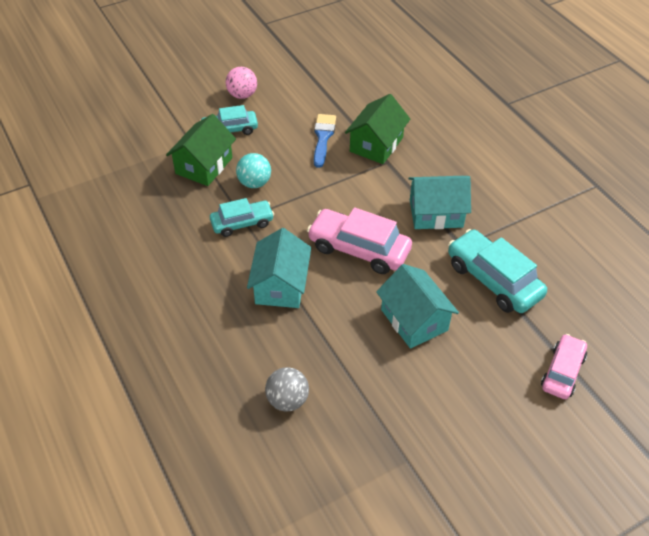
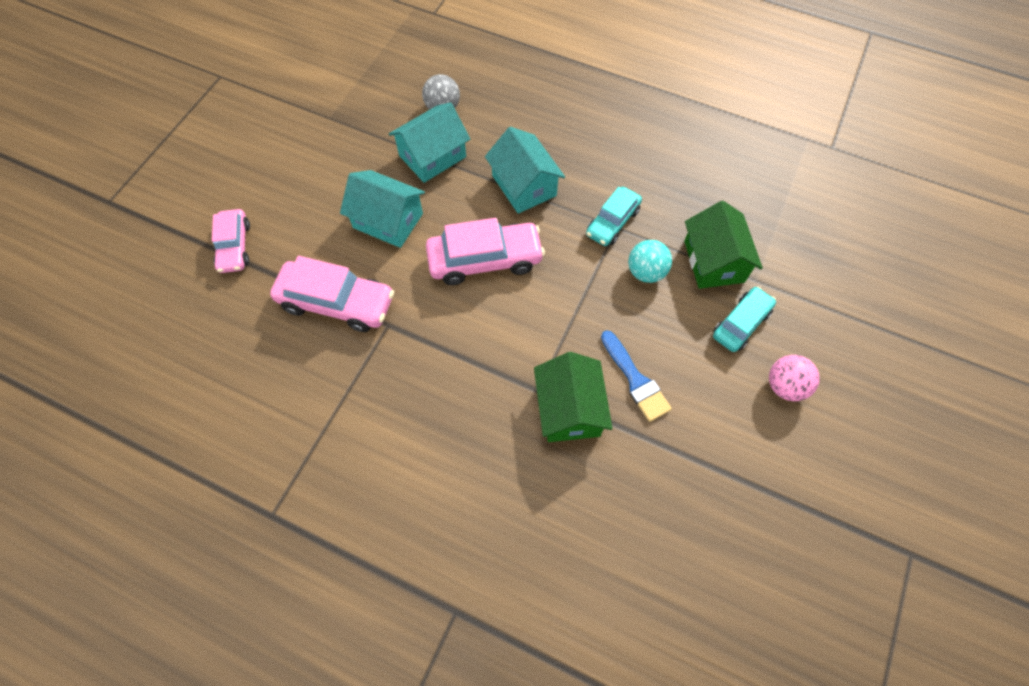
camera: 145 degrees right, 15 degrees up
(436, 213) = (438, 349): turquoise house -> turquoise house (432, 156)
(493, 280) = (337, 303): turquoise car -> pink car

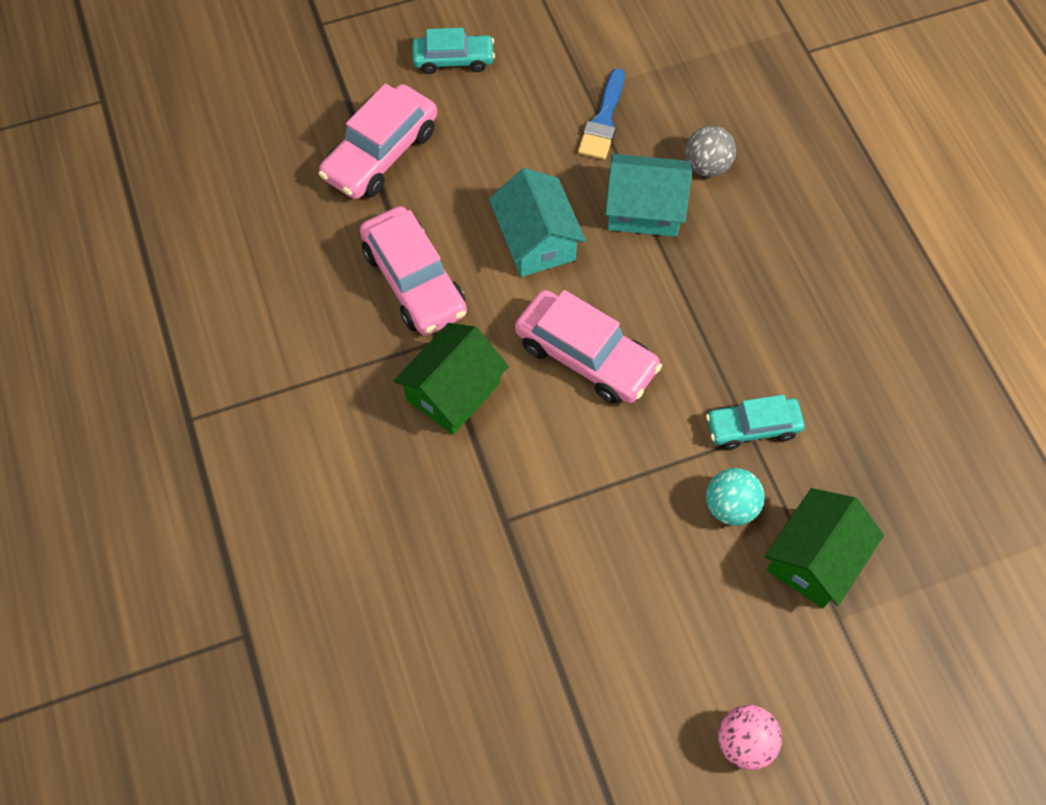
camera: 45 degrees right, 0 degrees up
(234, 246) = (381, 153): pink car -> pink car, size x1.59
(524, 185) = (703, 314): turquoise house -> none
(569, 409) = (513, 564): green house -> green house (453, 391)
(635, 380) = (603, 596): blue brush -> blue brush (603, 121)
(741, 324) = (770, 643): turquoise car -> turquoise car (453, 60)

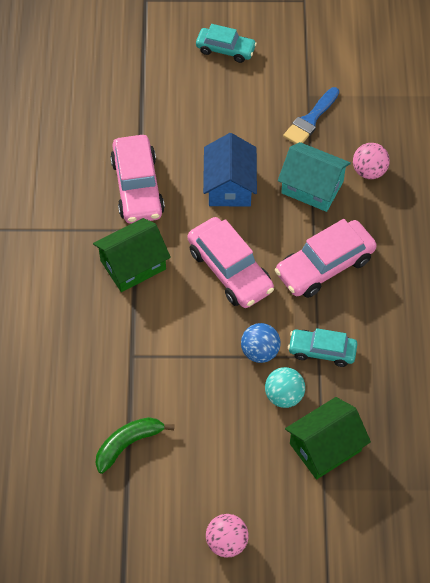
camera: 20 degrees right, 5 degrees down
(381, 153) = (150, 98): pink car -> pink car (324, 266)
(536, 240) = (230, 185): turquoise house -> blue house
(552, 649) = (128, 444): none -> green banana
(673, 456) = (260, 351): none -> blue ball
(707, 166) = (369, 171): grey ball -> pink ball

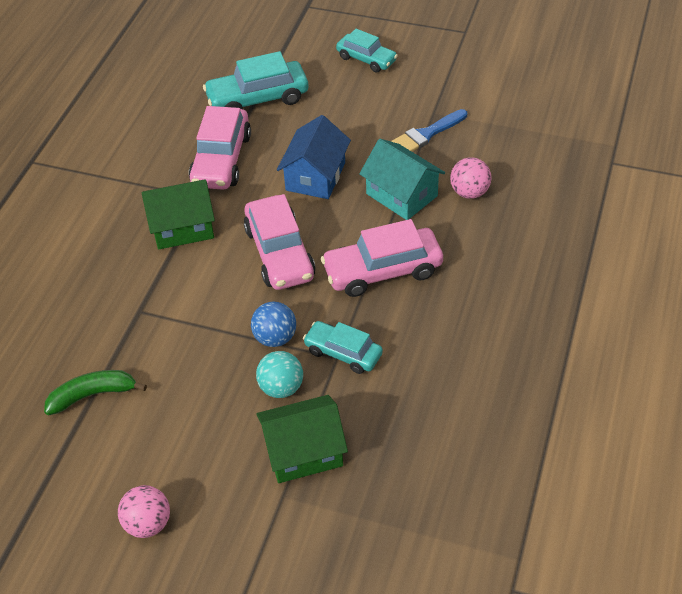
camera: 20 degrees right, 10 degrees down
(142, 114) = (257, 98): none -> turquoise car

